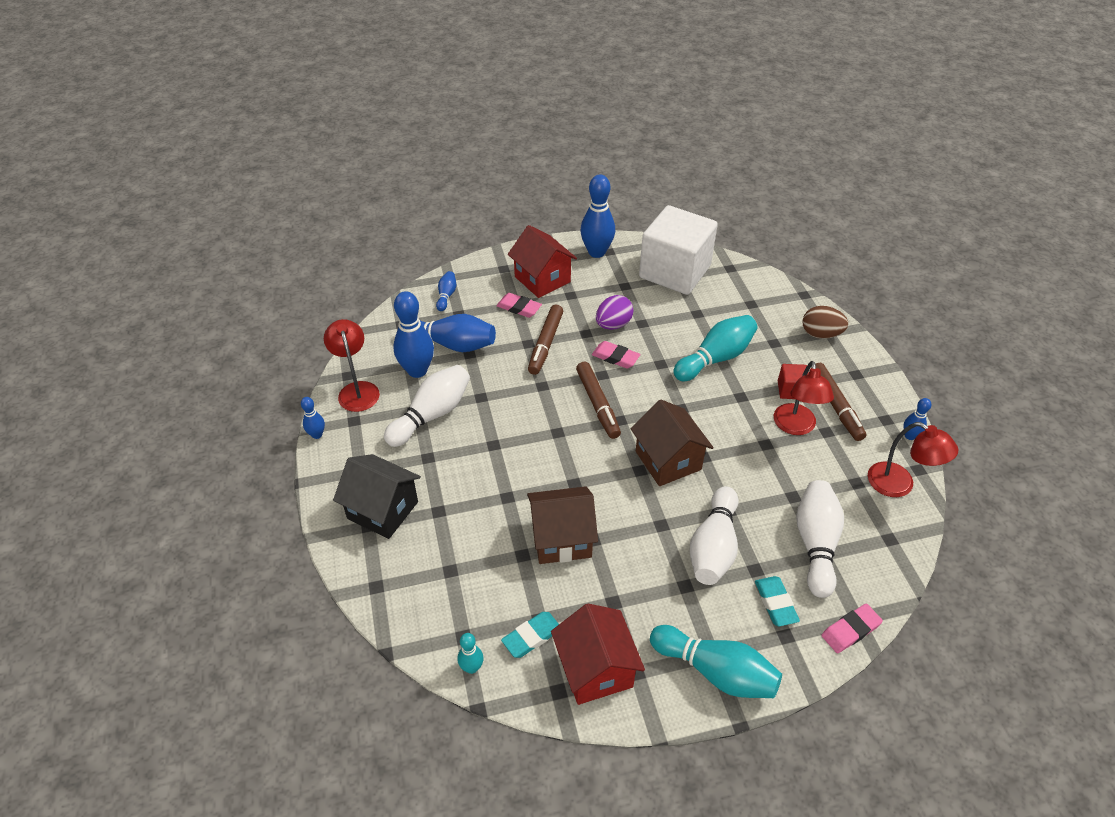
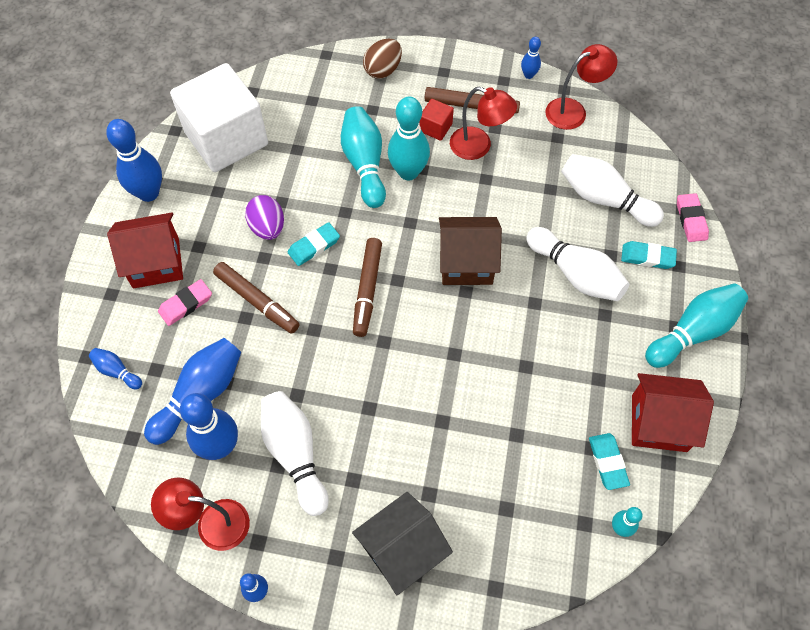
camera: 65 degrees left, 15 degrees up
(561, 539) = (513, 392): brown house -> none
(597, 404) = (367, 290): brown marker -> brown marker turned 90 degrees clockwise
(615, 357) = (314, 246): pink eraser -> turquoise eraser
(730, 388) = (408, 172): none -> turquoise bowling pin

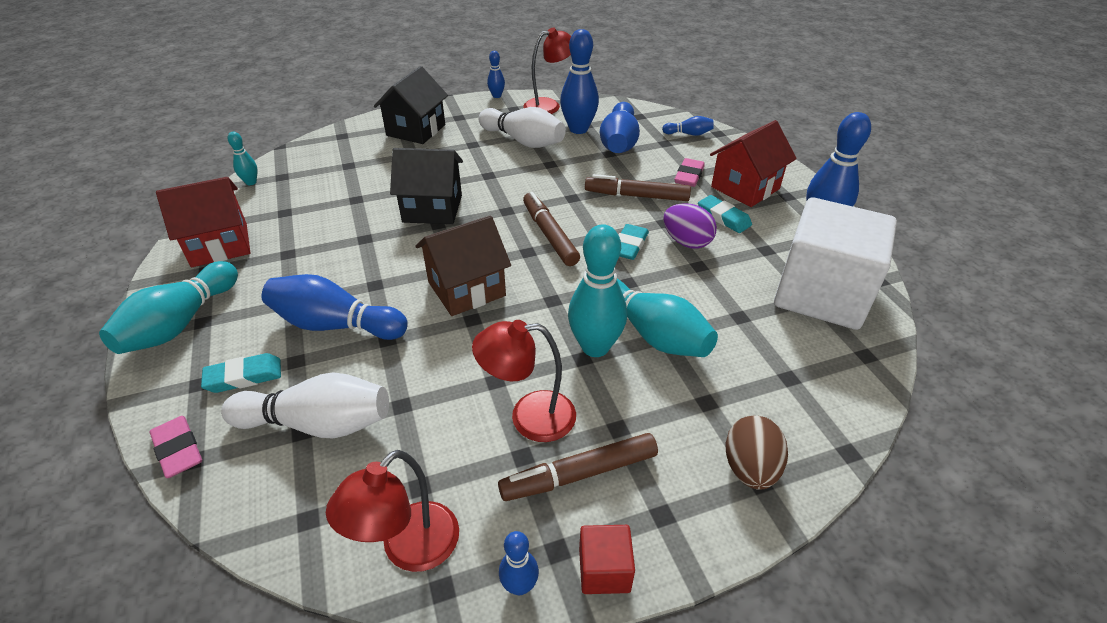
camera: 150 degrees right, 20 degrees down
(435, 128) = (605, 416): red cube -> red cube (604, 570)
(449, 379) = (432, 208): none -> black house
(576, 274) = (335, 325): white bowling pin -> blue bowling pin
(607, 462) = (268, 209): turquoise eraser -> turquoise eraser (723, 217)

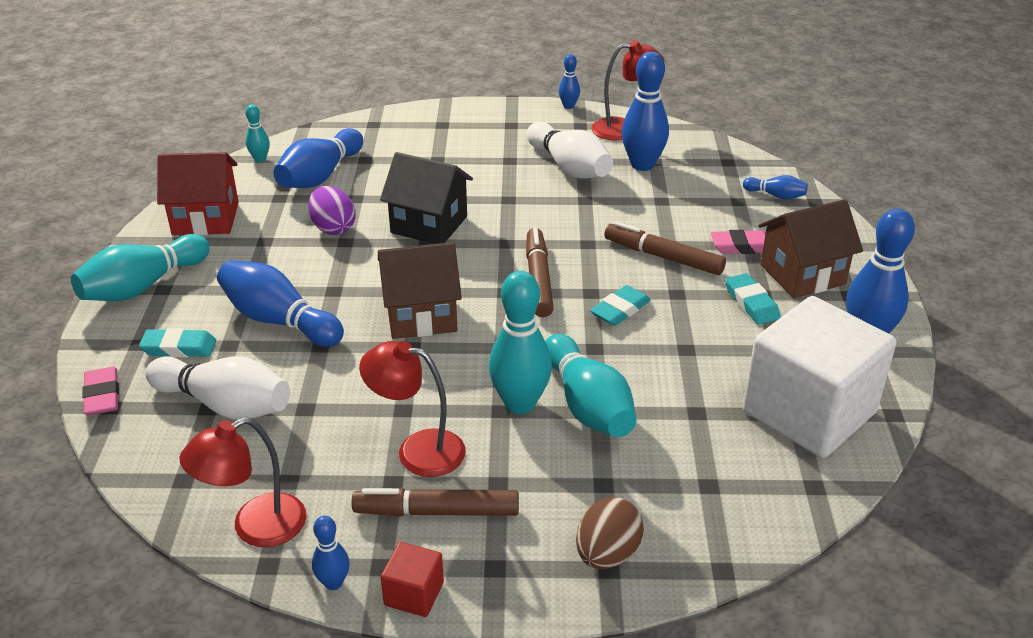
camera: 20 degrees right, 5 degrees down
(416, 130) = (455, 132): black house -> none
(619, 143) = (681, 190): blue bowling pin -> blue bowling pin (320, 176)
(686, 242) = (688, 320): purple egg -> purple egg (333, 228)
(689, 176) = (741, 246): pink eraser -> pink eraser turned 45 degrees clockwise
(745, 188) = (802, 274): red house -> brown house

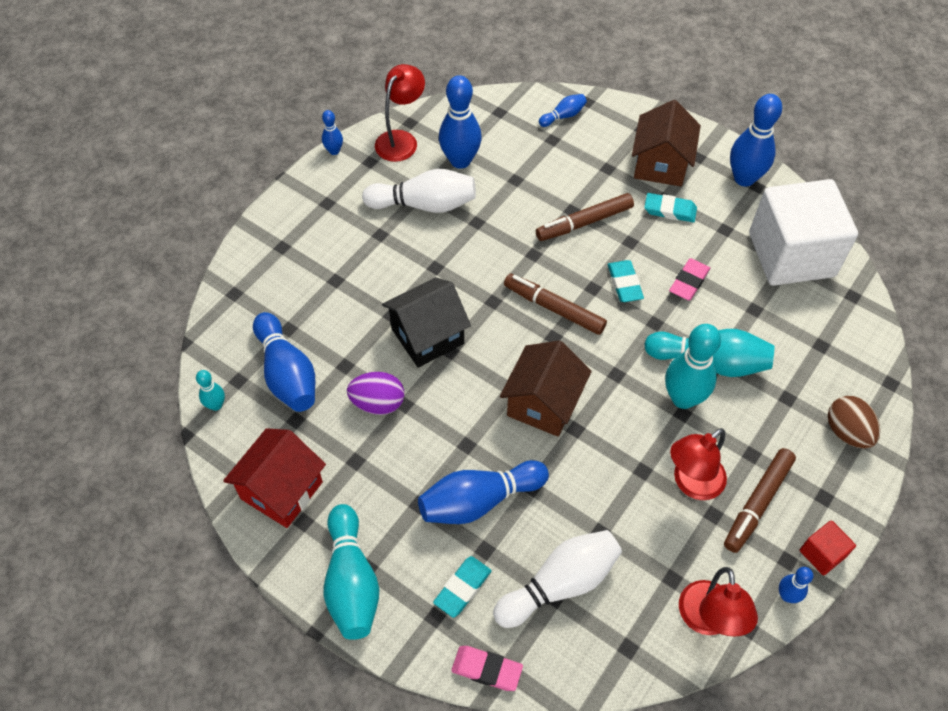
camera: 55 degrees left, 20 degrees up
(741, 246) = (606, 174): pink eraser -> pink eraser (689, 282)

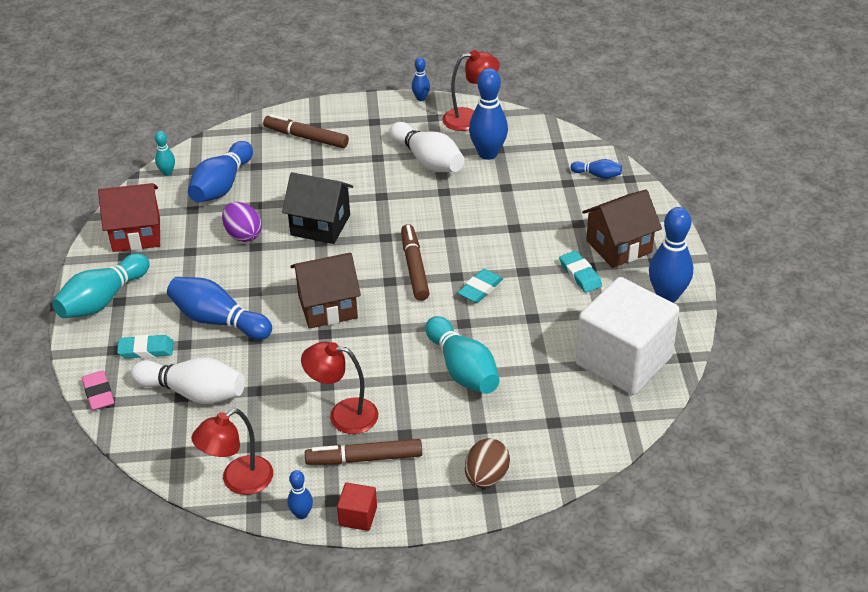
camera: 50 degrees right, 15 degrees down
(584, 222) = (510, 239): brown marker -> brown marker (306, 137)
(683, 398) = (413, 372): turquoise bowling pin -> none
(689, 282) = (524, 320): pink eraser -> none

